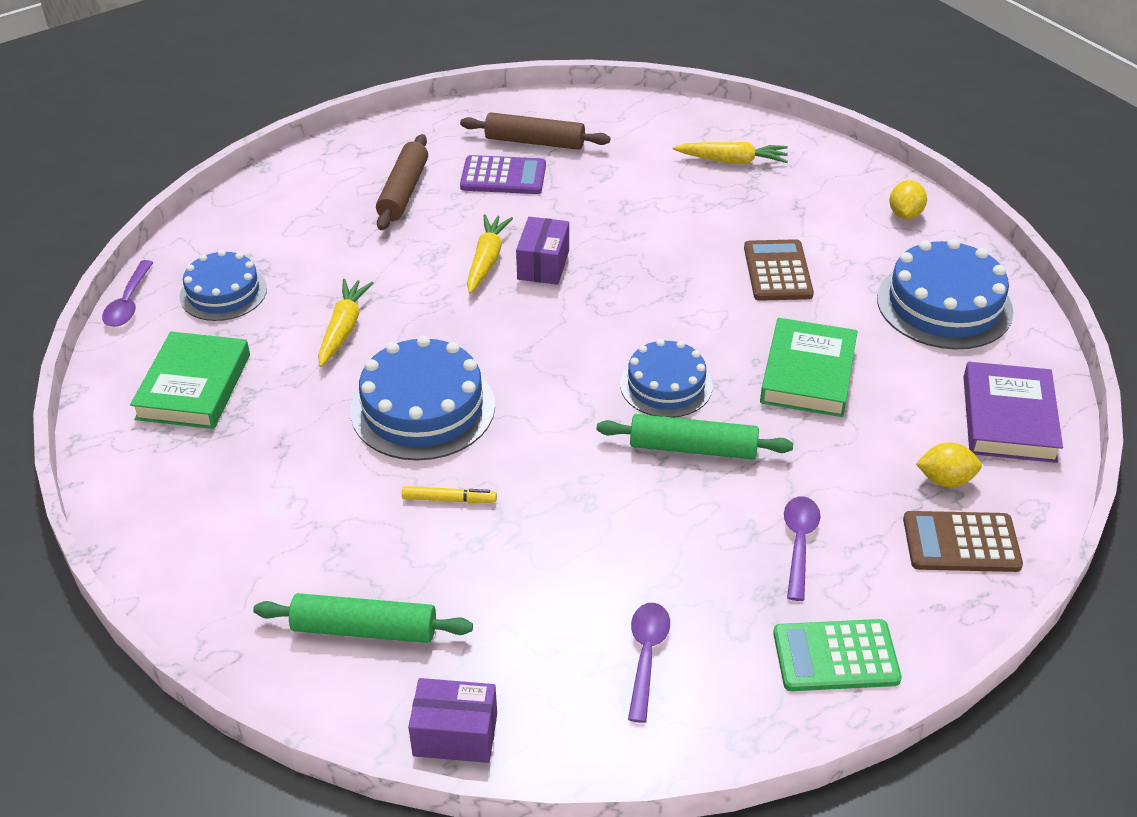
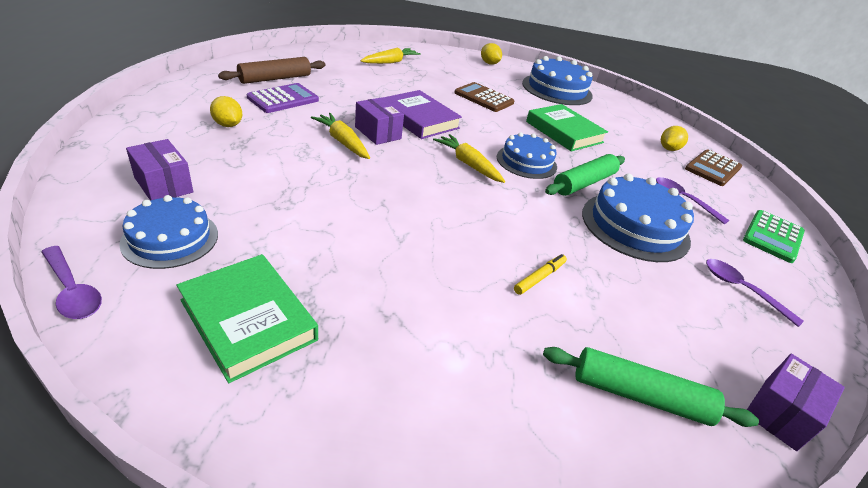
camera: 55 degrees left, 5 degrees down
(274, 239) = (164, 185): none -> purple box
(343, 329) = (312, 217): yellow carrot -> yellow carrot (468, 164)
(364, 629) = (639, 395): green rolling pin -> green rolling pin turned 60 degrees clockwise
(404, 191) = (228, 125): brown rolling pin -> yellow lemon
(423, 408) = (439, 236): blue cake -> blue cake (635, 226)
(1008, 418) = (642, 119): purple book -> purple book (419, 119)

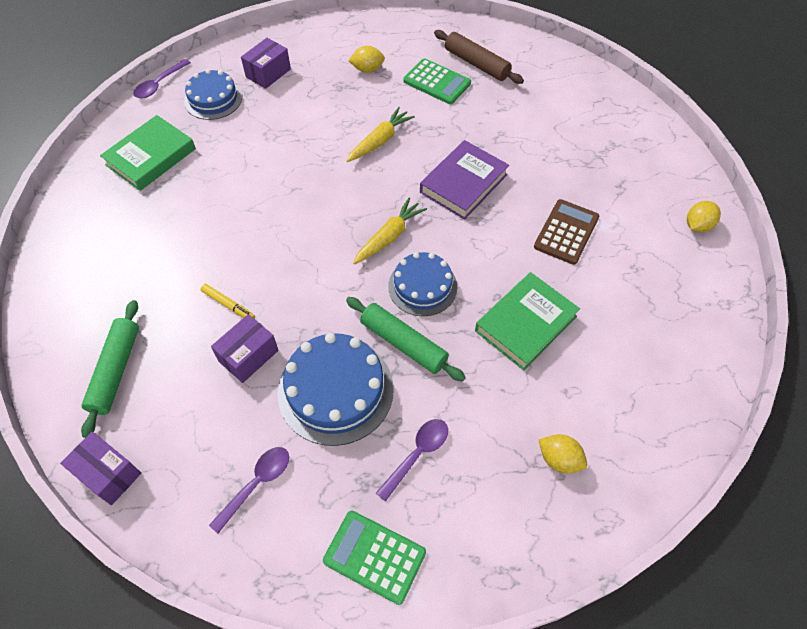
camera: 85 degrees right, 20 degrees up
(228, 125) = (367, 69): yellow lemon -> yellow lemon turned 45 degrees clockwise
(283, 99) = (437, 82): purple calculator -> green calculator
(378, 133) = (412, 159): purple box -> purple box (248, 356)
(390, 62) = (601, 130): yellow carrot -> none
(557, 89) = (670, 314): blue cake -> none
(712, 168) = (531, 517): brown calculator -> none

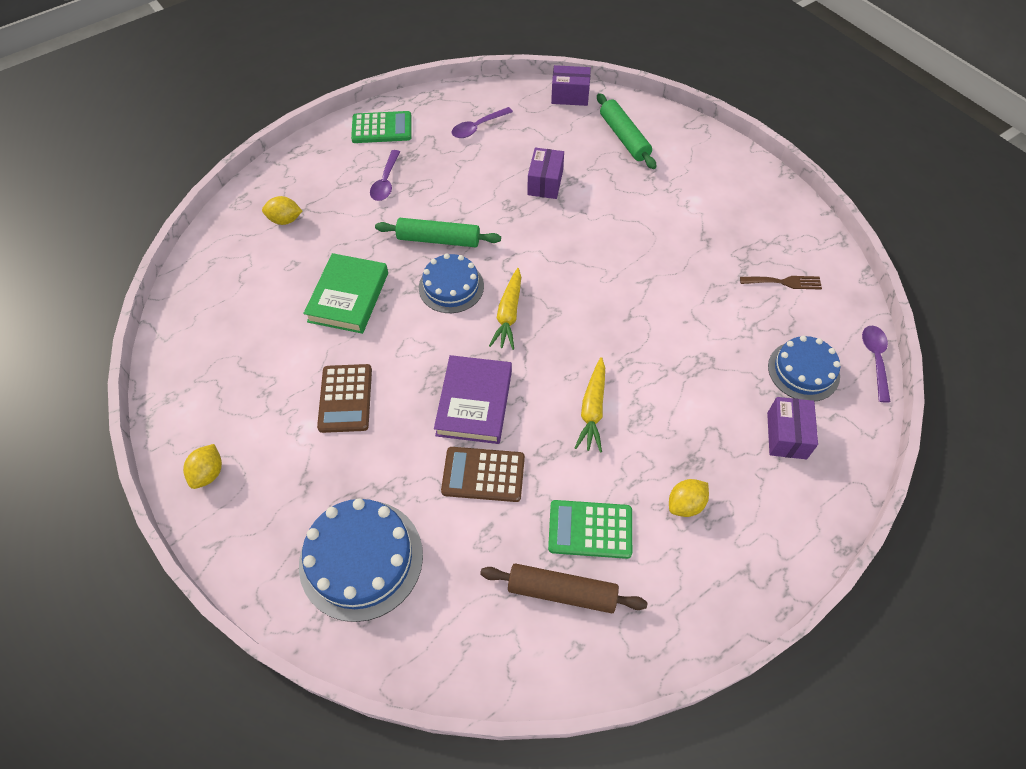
camera: 150 degrees right, 0 degrees up
(151, 157) = (784, 282): green book -> brown fork
(228, 305) = (591, 205): yellow marker -> none
(257, 484) = (478, 127): purple spoon -> purple spoon turned 45 degrees clockwise
(335, 390) = (467, 191): blue cake -> blue cake (361, 559)
(486, 137) = (483, 474): none -> brown calculator

